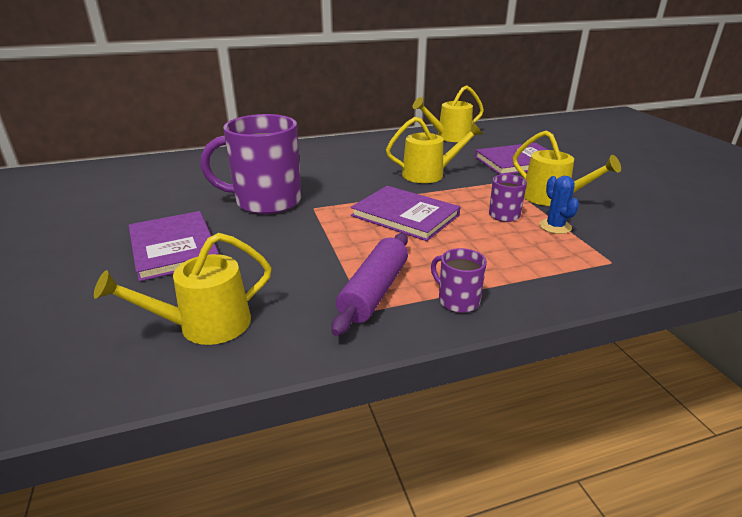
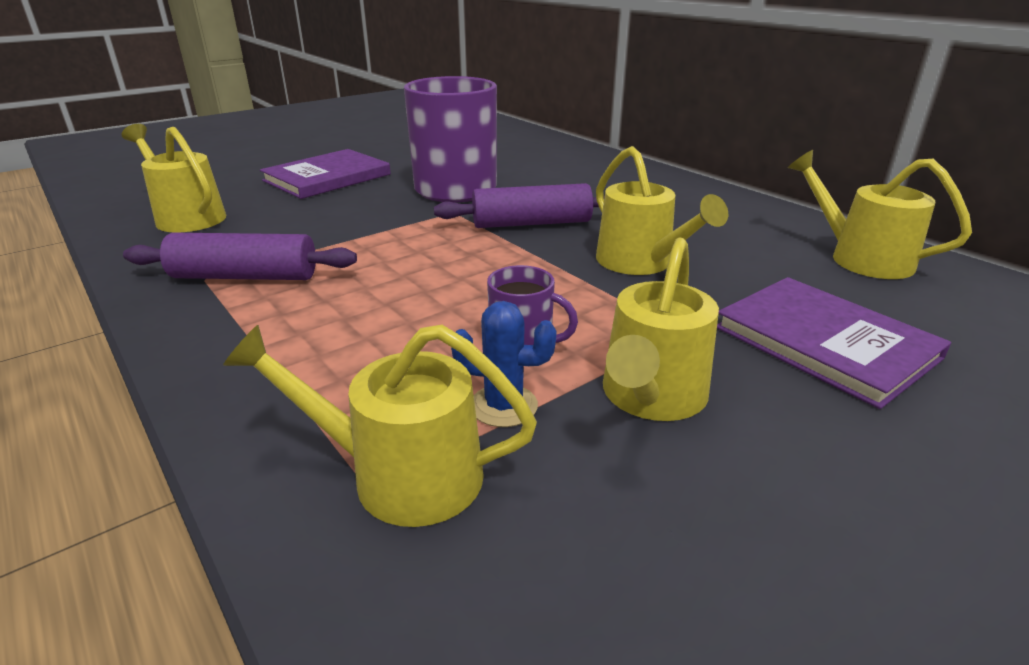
camera: 70 degrees right, 0 degrees up
(355, 188) = (531, 223): none -> purple rolling pin
(405, 215) = (465, 266): purple book -> none
(457, 300) = (222, 330): purple mug -> none
(555, 226) = (503, 406): blue cactus -> blue cactus turned 45 degrees clockwise
(603, 254) = (401, 475): none -> yellow watering can

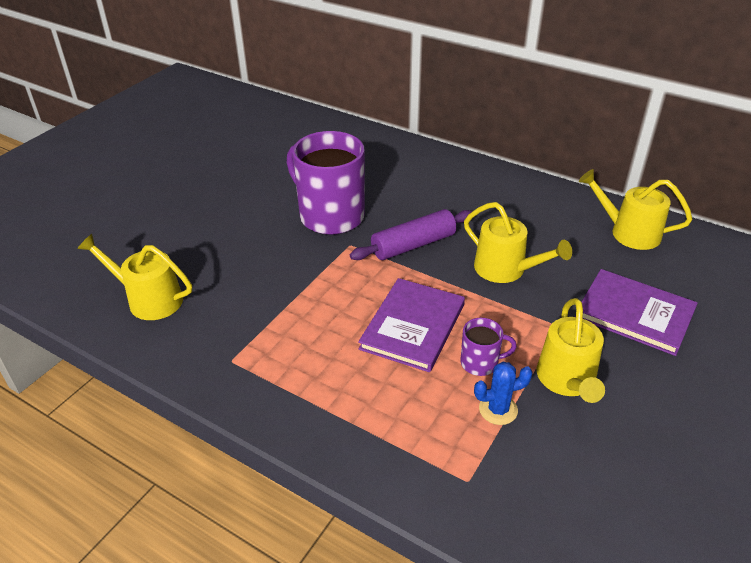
camera: 20 degrees left, 10 degrees up
(245, 276) = (259, 351): purple rolling pin -> none
(327, 178) = (218, 223): purple book -> purple book (413, 326)
(401, 475) = (478, 468): yellow watering can -> none

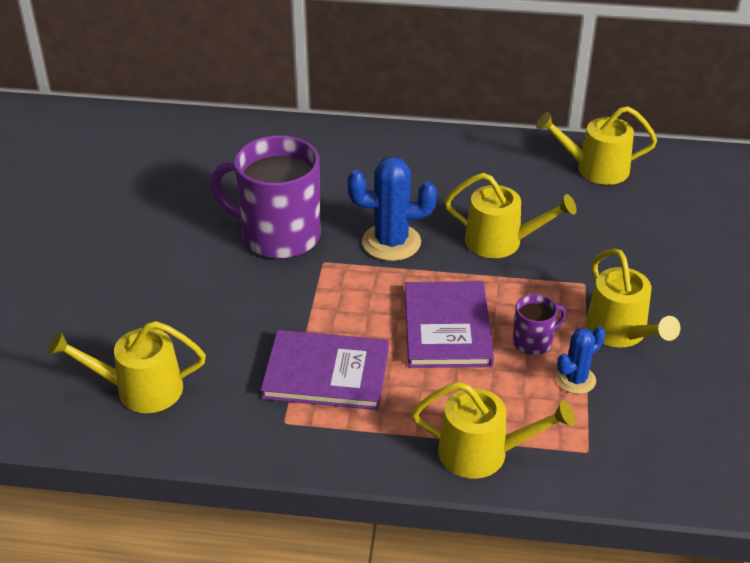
camera: 25 degrees left, 0 degrees up
(371, 446) = (482, 453): none -> yellow watering can
(413, 245) = (391, 242): purple rolling pin -> blue cactus
(635, 314) = (644, 250): purple book -> purple book (326, 373)

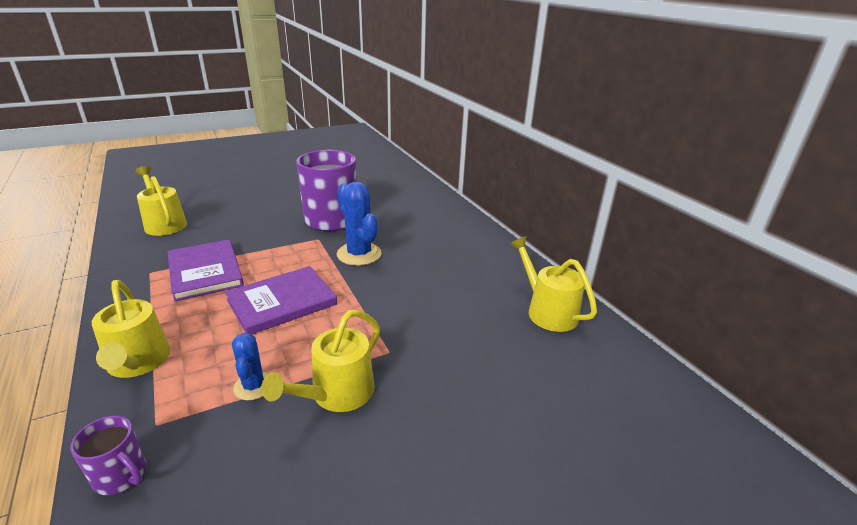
camera: 55 degrees right, 10 degrees down
(501, 242) = (403, 295): yellow watering can -> none
(533, 342) = (290, 347): purple mug -> purple mug (121, 475)
(576, 380) = (253, 386): blue cactus -> blue cactus turned 60 degrees clockwise

